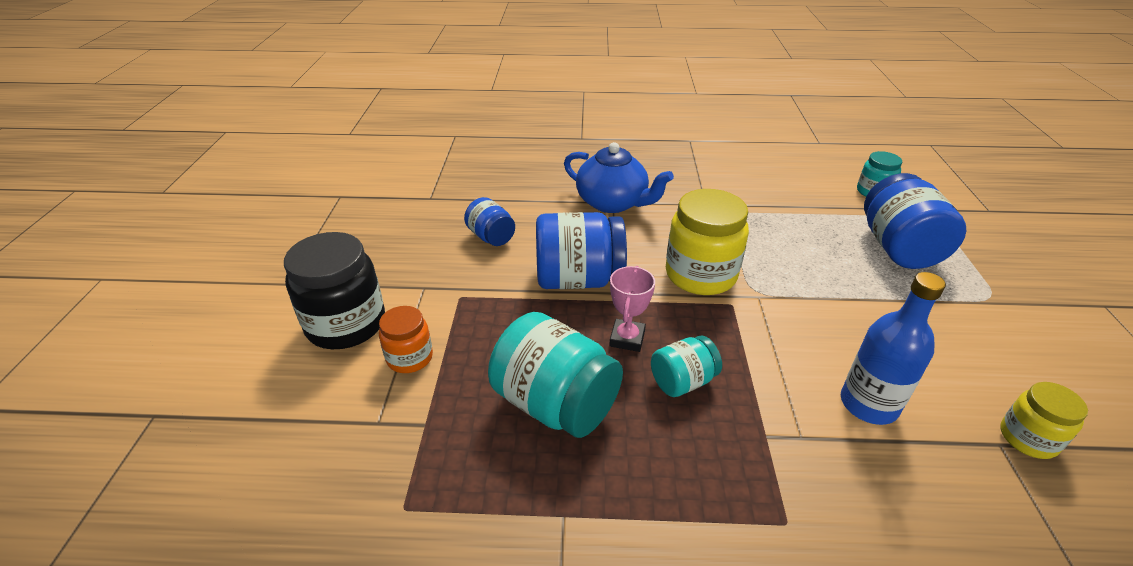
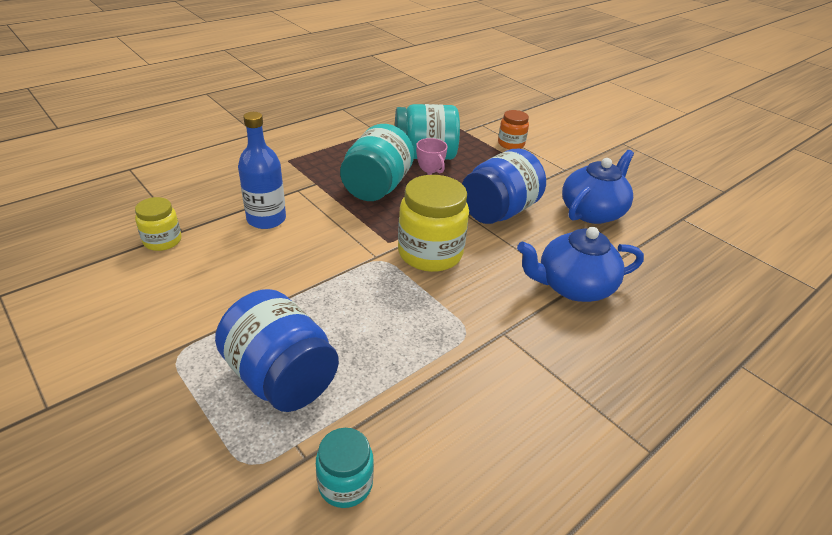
camera: 135 degrees right, 0 degrees up
(346, 324) = (561, 142): black jar -> none
(491, 237) = (592, 212): blue jar -> blue teapot
(682, 381) = (377, 187): turquoise jar -> turquoise jar, size x1.80

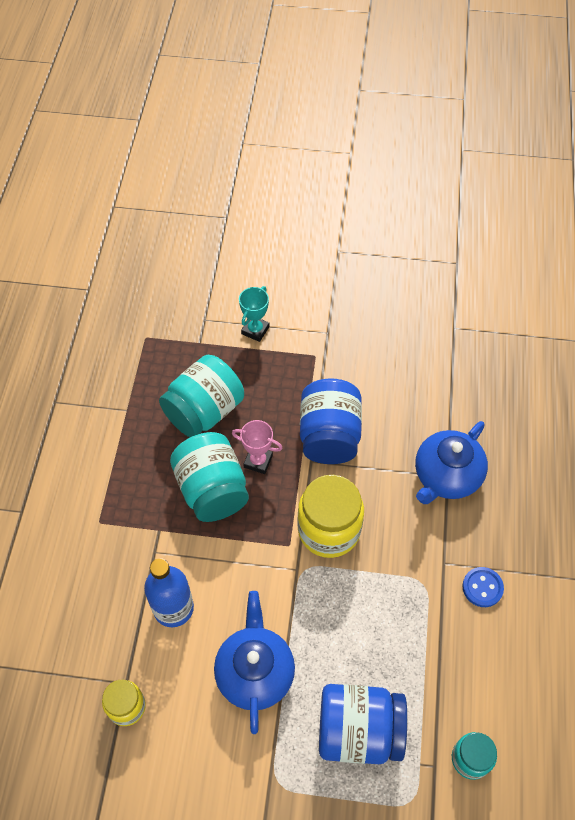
camera: 40 degrees left, 20 degrees up
(511, 144) = (255, 330): orange jar -> turquoise trophy
(520, 373) = (482, 587): none -> blue button
(592, 212) = (391, 375): blue teapot -> blue teapot (255, 672)

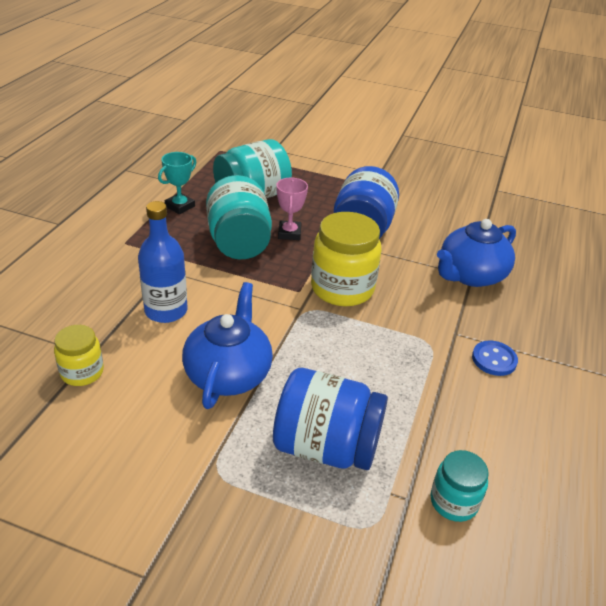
camera: 10 degrees right, 20 degrees down
(255, 330) = (316, 162): turquoise trophy -> turquoise trophy (180, 206)
(258, 461) = (289, 233): pink trophy -> pink trophy turned 60 degrees clockwise

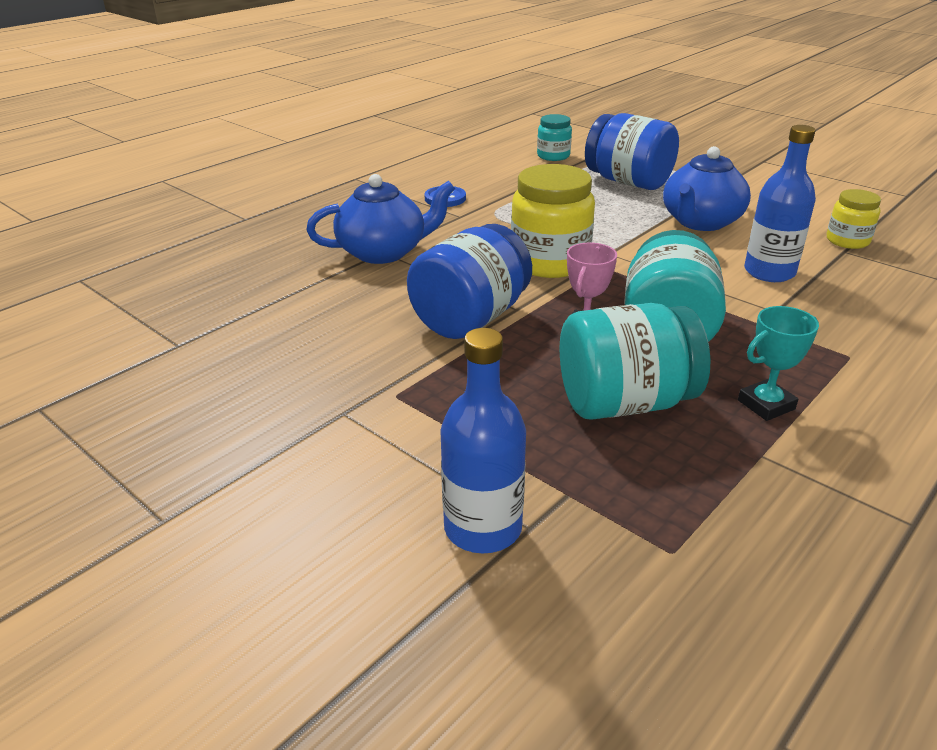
camera: 155 degrees left, 5 degrees down
(291, 147) = (483, 528): none -> blue bottle

